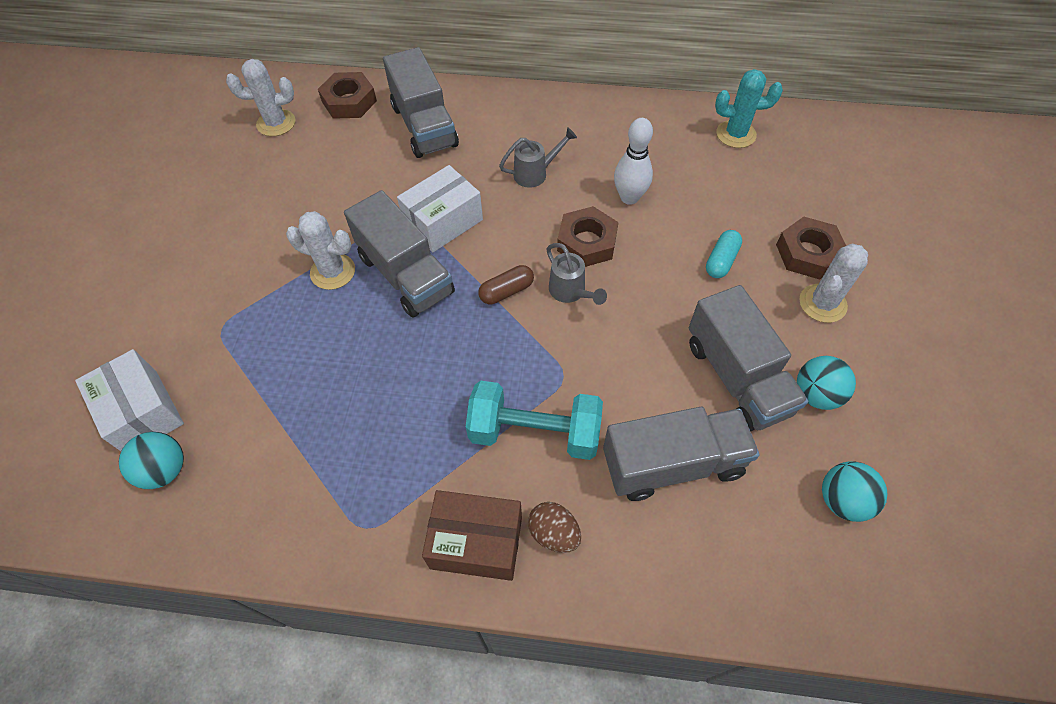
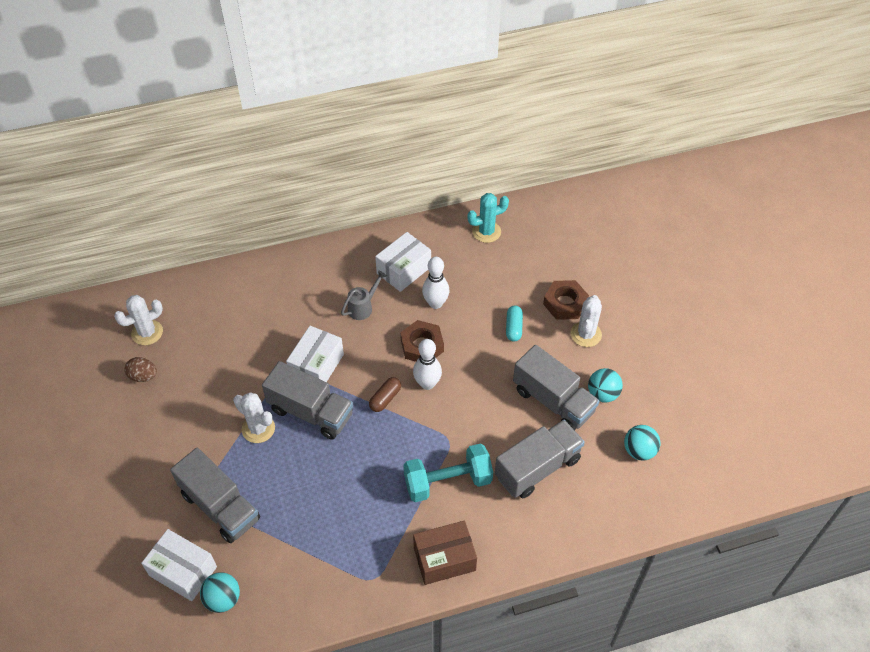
camera: 25 degrees left, 5 degrees down
(333, 272) = (258, 429): white cactus -> white cactus turned 45 degrees clockwise
(349, 101) = (194, 296): brown nut -> none
(424, 126) = (263, 297): grey truck -> grey truck (220, 506)
(554, 533) = (487, 535): brown egg -> brown egg (143, 376)
(570, 292) = (427, 384): grey watering can -> white bowling pin
(607, 147) = (404, 270): none -> white box

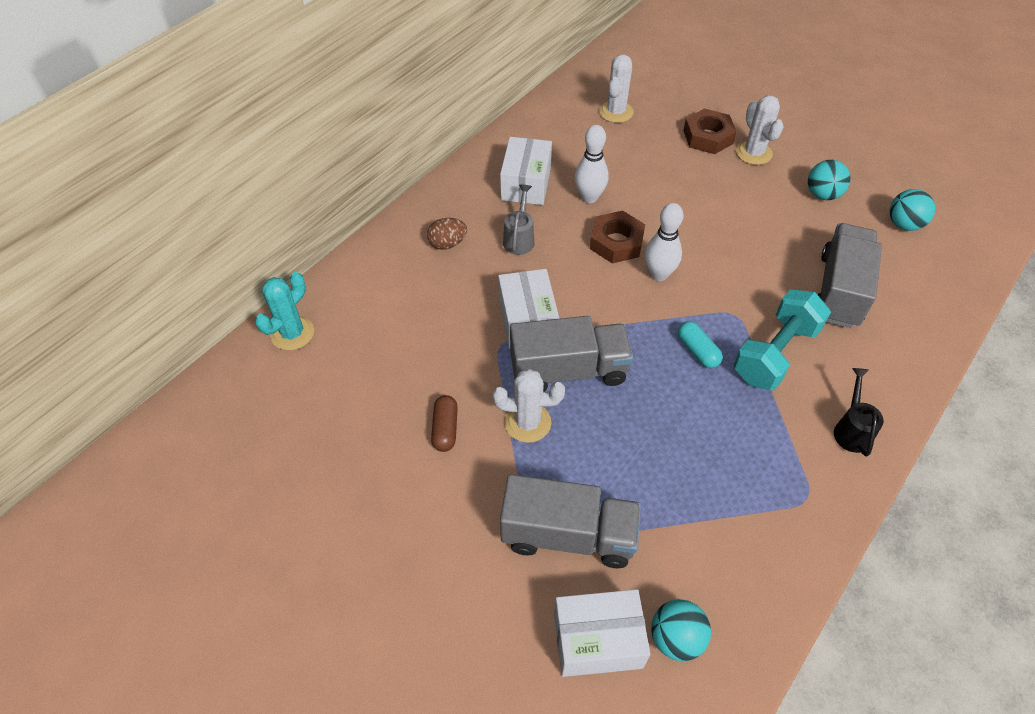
camera: 35 degrees left, 0 degrees up
(143, 376) = (330, 449): brown egg -> brown egg (447, 244)
(147, 332) = (289, 398): white cactus -> white cactus (616, 112)
(385, 398) = (632, 312): brown capsule -> brown capsule (445, 429)
(444, 559) = (851, 429): brown box -> black watering can
(486, 232) = (572, 112): turquoise cactus -> turquoise cactus (292, 333)
(513, 327) = (685, 180): turquoise capsule -> turquoise capsule (697, 351)
(553, 401) = (788, 224): grey truck -> none

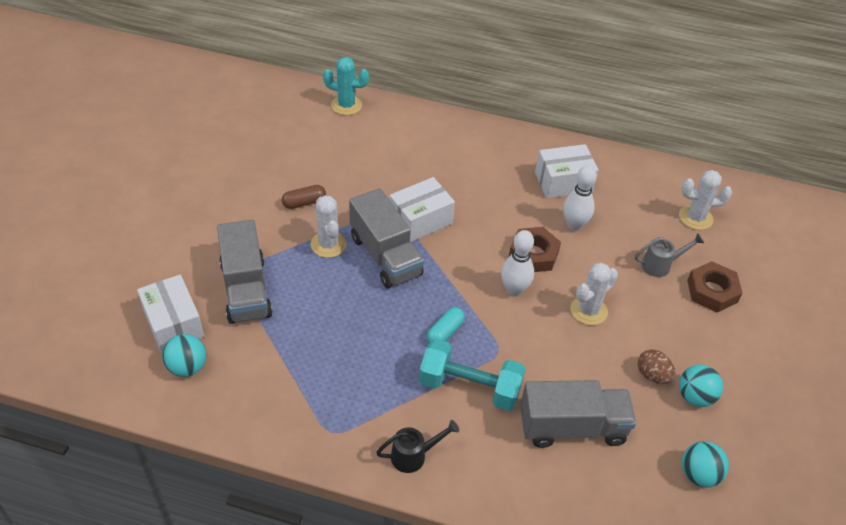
camera: 65 degrees right, 5 degrees down
(447, 244) = (470, 155): brown egg -> brown egg (652, 375)
(519, 238) = (500, 194): grey watering can -> grey watering can (660, 265)
(753, 153) = (715, 331): white cactus -> white cactus (588, 310)

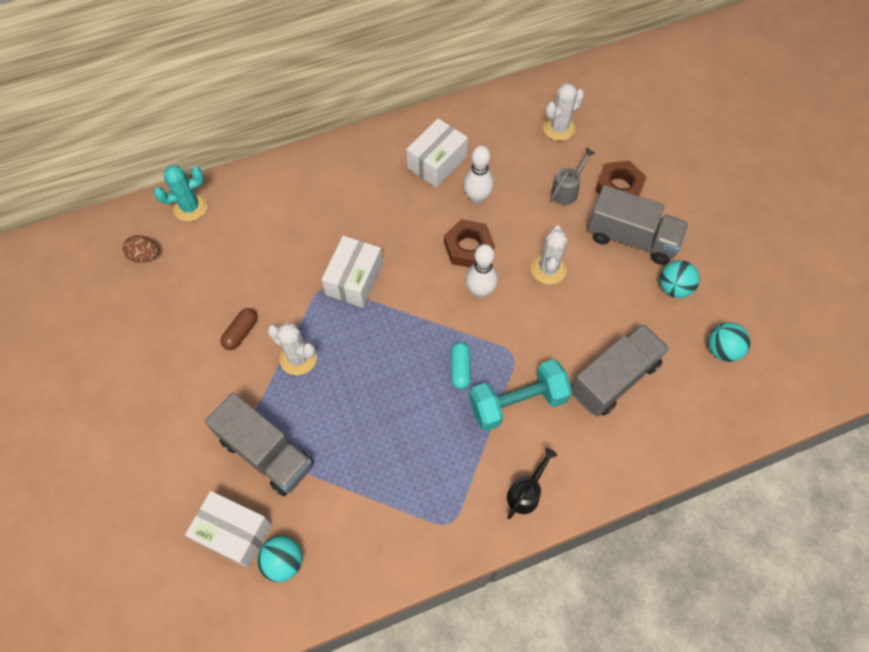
camera: 35 degrees left, 15 degrees up
(385, 256) = (354, 334): grey truck -> grey truck (631, 238)
(652, 375) = (634, 291): brown egg -> brown egg (145, 256)

